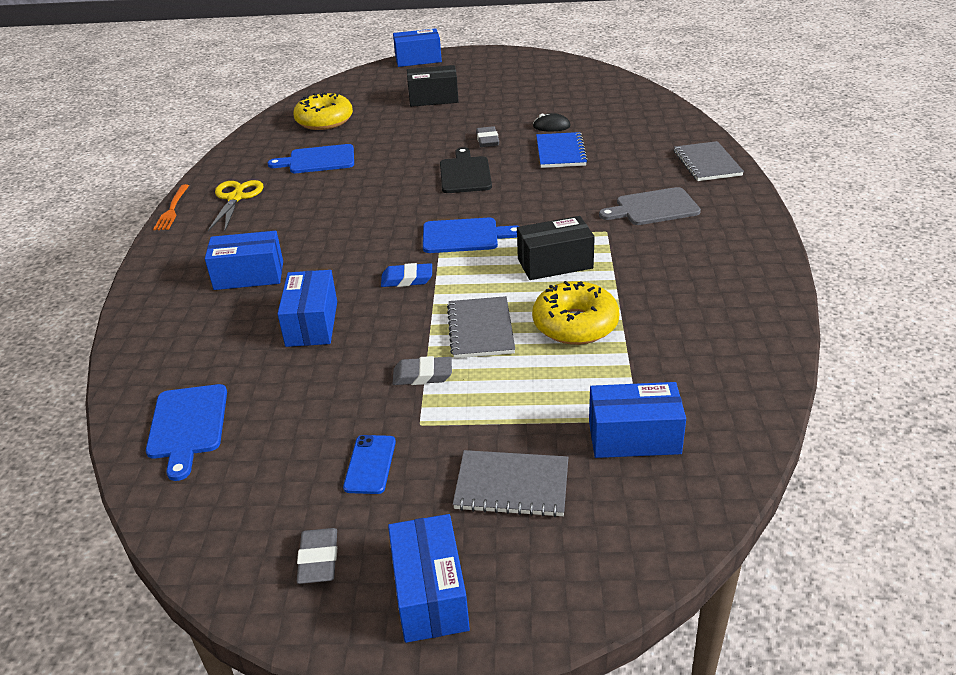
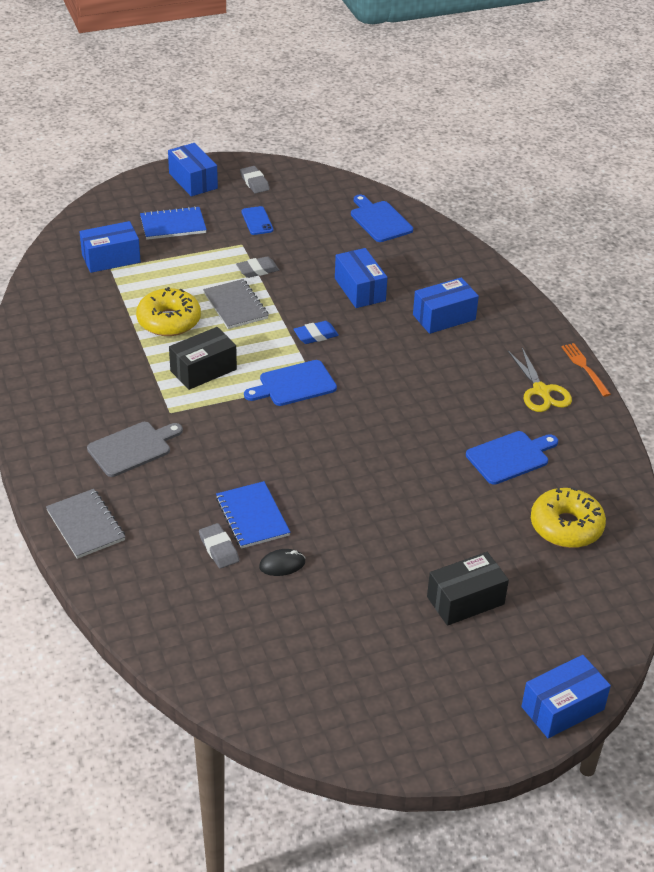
camera: 155 degrees right, 5 degrees up
(465, 173) = (339, 463): black cutting board -> none
(487, 140) = (345, 523): grey eraser -> grey eraser (219, 549)
(512, 485) = (173, 225): grey notebook -> blue notebook

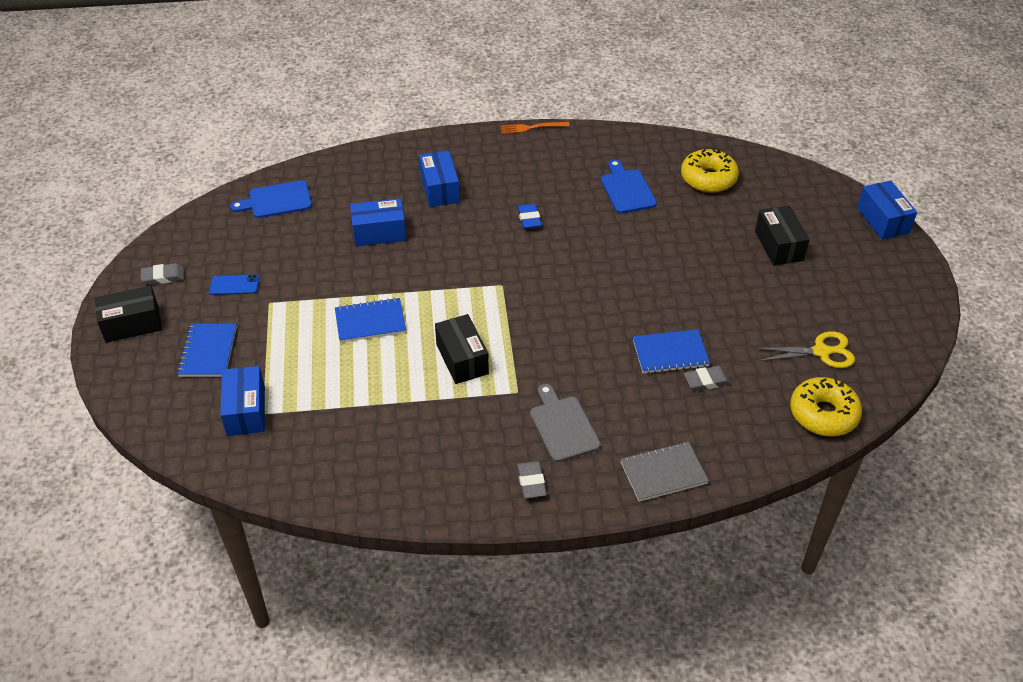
camera: 75 degrees left, 5 degrees up
(169, 321) = (375, 375): yellow donut -> yellow donut (823, 414)
(193, 181) = (132, 324): blue box -> black box
(235, 306) = (370, 322): grey notebook -> blue notebook
(257, 270) = (318, 297): grey eraser -> grey eraser (531, 482)
(282, 564) = (730, 343): black mouse -> none
(294, 384) = (502, 299): blue cutting board -> none
(316, 335) = (436, 273): blue eraser -> blue eraser (529, 219)
(541, 391) = (553, 156): yellow scissors -> yellow scissors (821, 352)

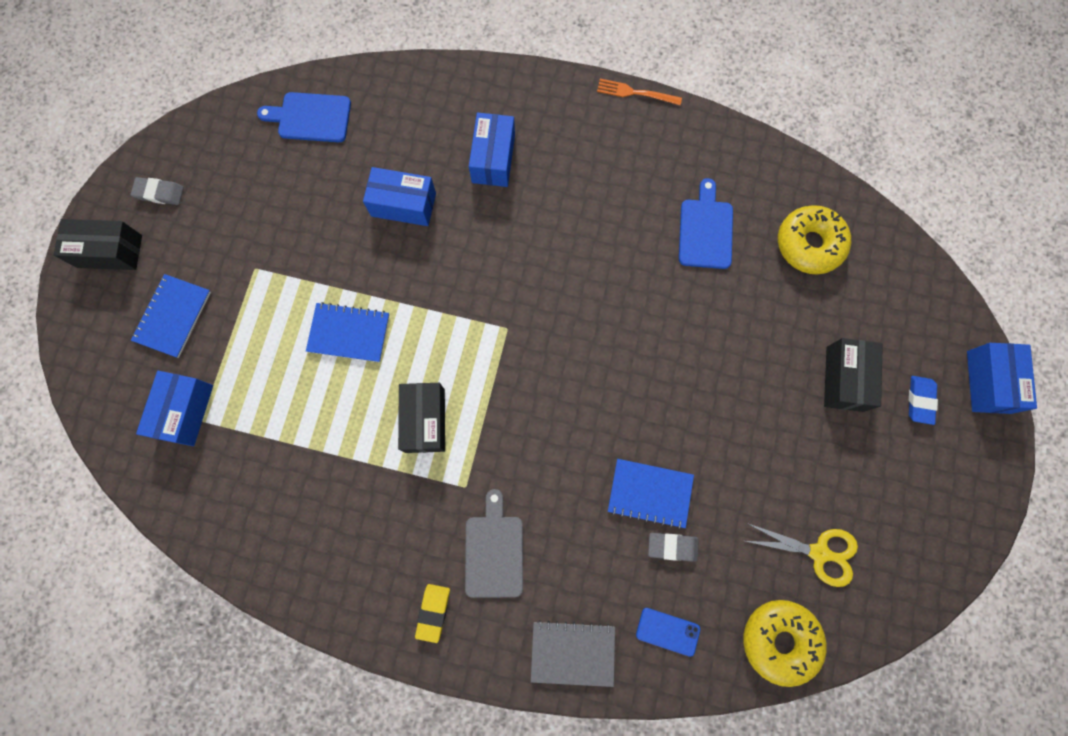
camera: 20 degrees right, 30 degrees up
(234, 285) = (227, 230): blue phone -> blue phone (667, 631)
(529, 219) = (575, 239): blue eraser -> blue eraser (920, 400)
(531, 482) = (433, 612): grey eraser -> yellow eraser

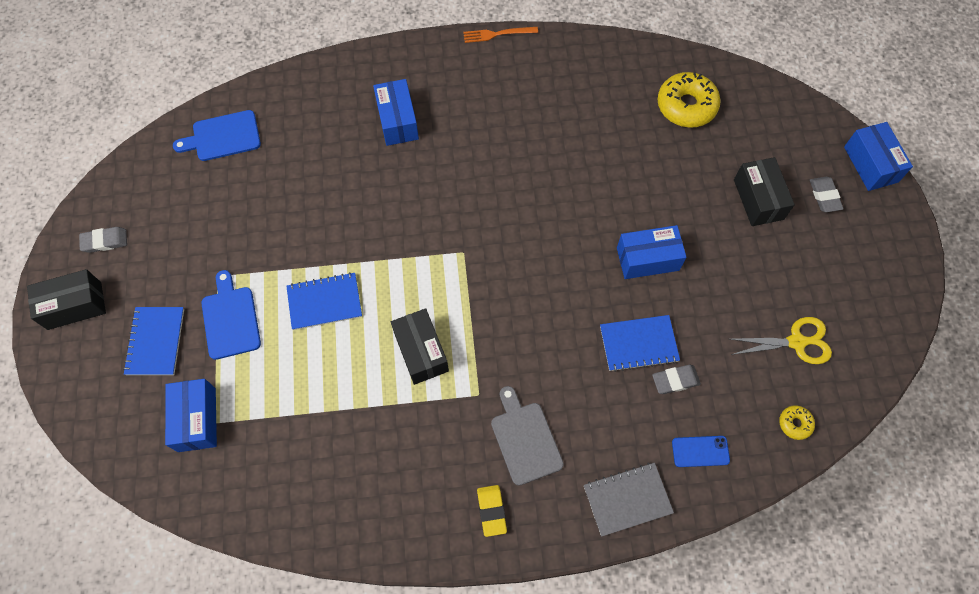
camera: 20 degrees left, 10 degrees down
(403, 204) = (333, 181): blue box -> blue box (647, 259)
(705, 230) = (598, 121): blue cutting board -> blue cutting board (230, 319)
(779, 640) = (795, 423): yellow donut -> yellow donut, size x0.48
(920, 400) = (824, 196): blue eraser -> grey eraser

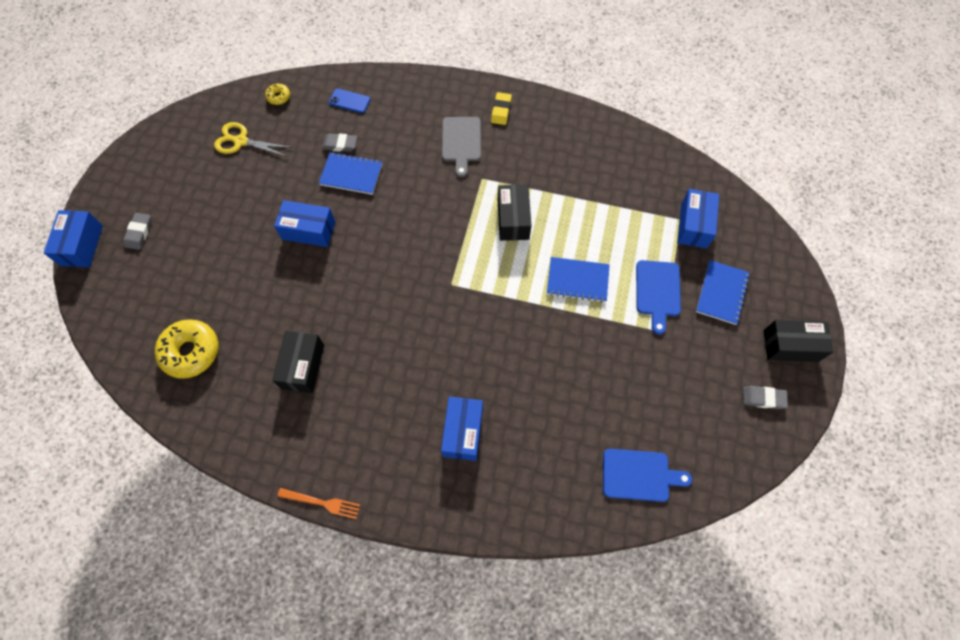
camera: 160 degrees left, 0 degrees up
(627, 499) = (411, 91): grey notebook -> none
(758, 199) = (192, 247): black box -> black box (302, 366)

